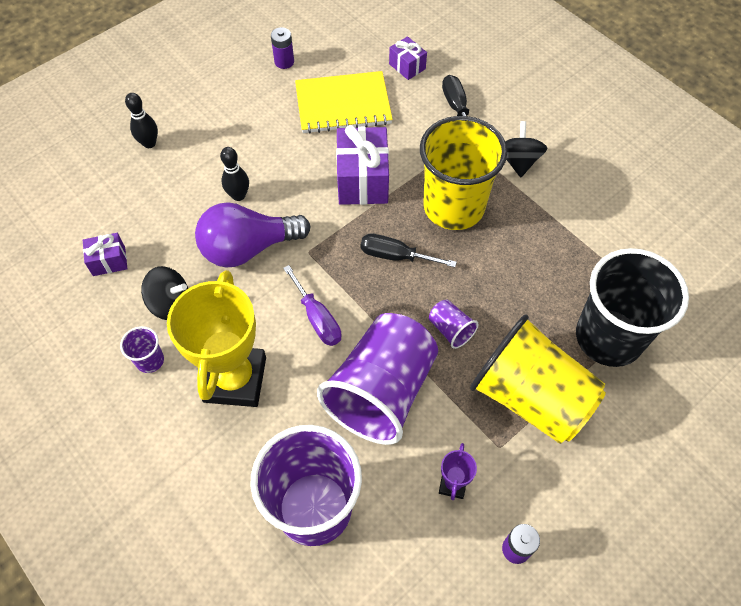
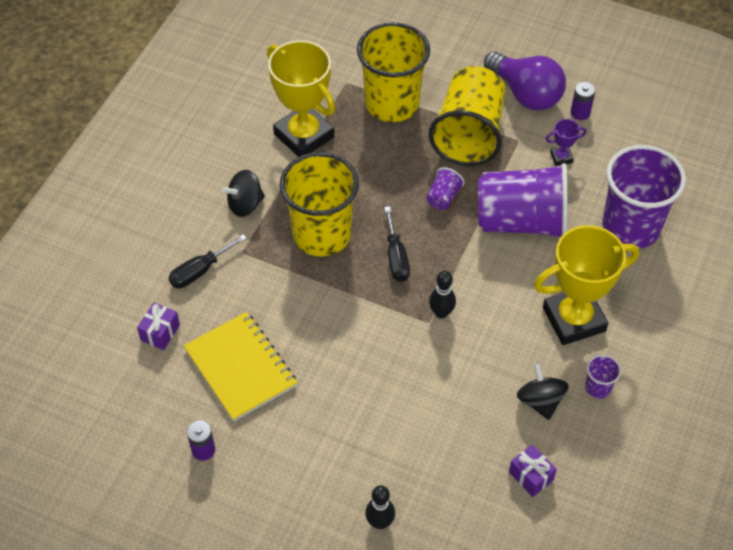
camera: 115 degrees left, 5 degrees down
(238, 195) = (399, 405): black bowling pin -> black bowling pin (441, 313)
(248, 248) = (451, 369): purple light bulb -> purple light bulb (525, 94)
(317, 318) = (487, 287): purple screwdriver -> none
(362, 180) = (328, 312): purple gift -> none
(590, 237) = (304, 136): none -> yellow trophy
(608, 337) = (392, 103): black cup -> yellow cup

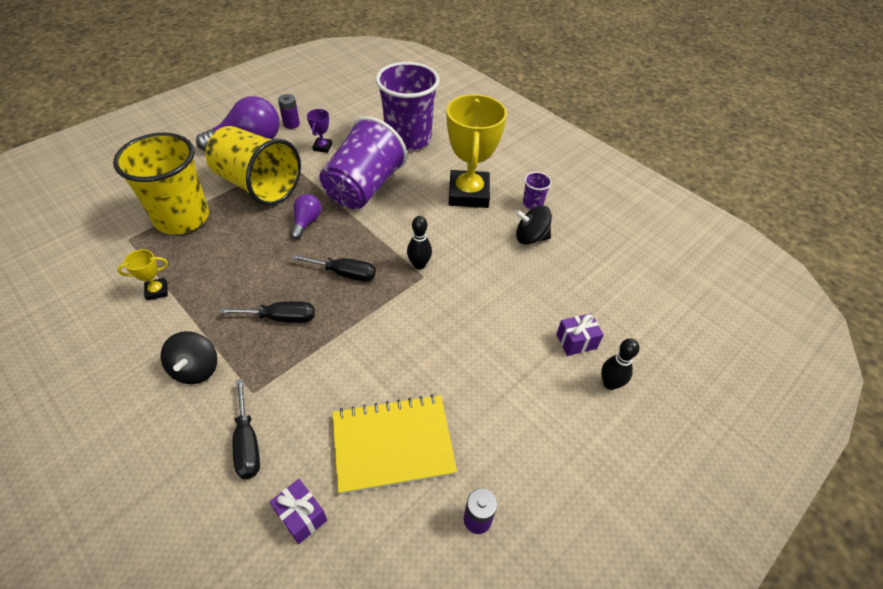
camera: 70 degrees left, 5 degrees down
(304, 136) = (157, 291): yellow trophy -> yellow trophy, size x0.42
(321, 234) = (281, 318): yellow cup -> black screwdriver
(443, 197) = (306, 222): purple cup -> purple light bulb
(531, 476) = (595, 267): purple gift -> purple gift (576, 341)

